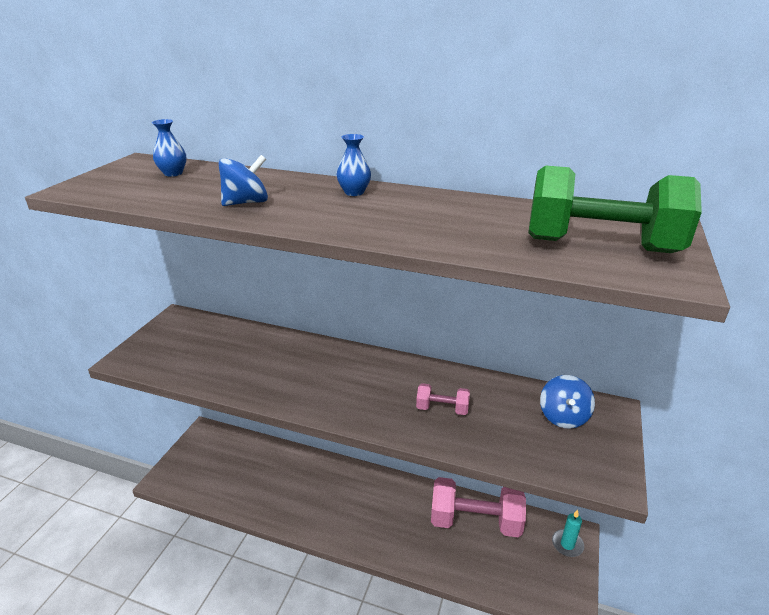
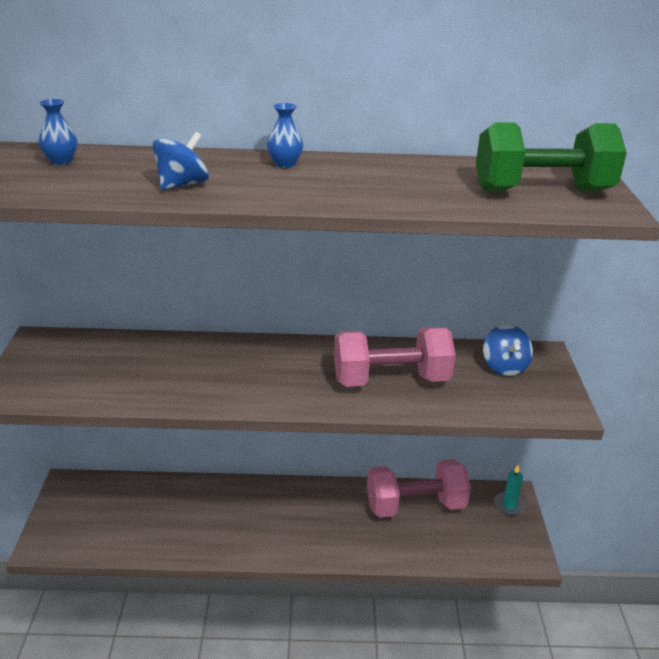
camera: 20 degrees left, 0 degrees up
(442, 409) = (391, 380): pink dumbbell -> pink dumbbell, size x2.12

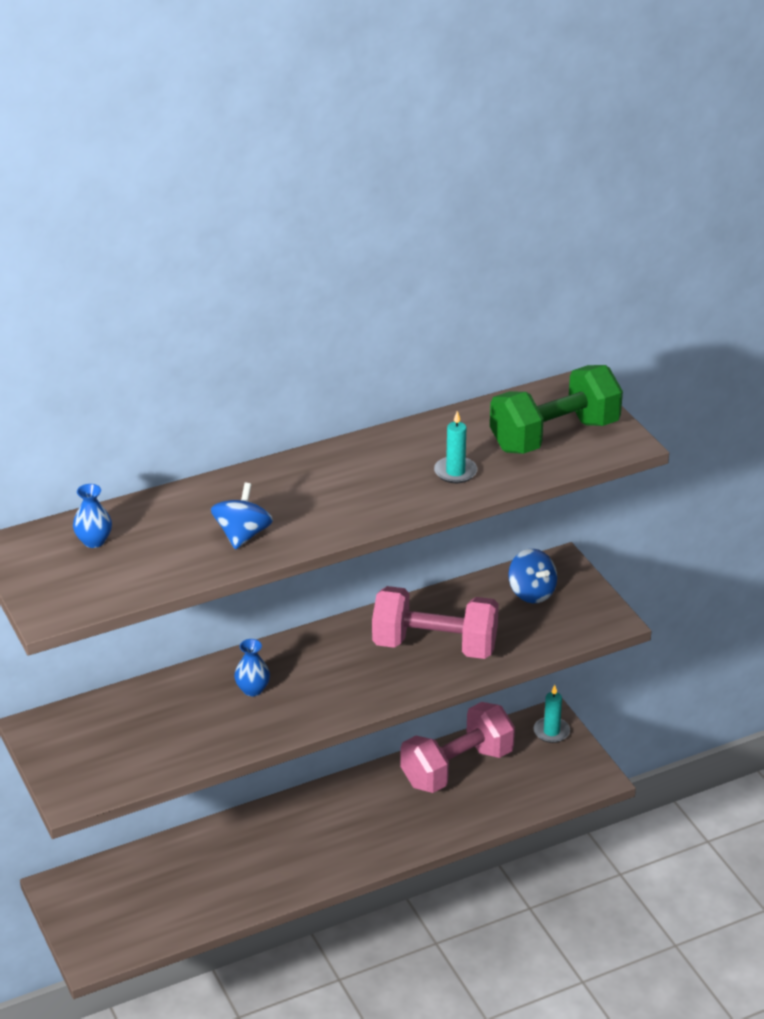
camera: 25 degrees left, 5 degrees up
(285, 164) = (305, 473): blue vase -> blue vase (252, 689)
(391, 380) = (434, 646): pink dumbbell -> pink dumbbell turned 45 degrees clockwise
(421, 191) = (455, 472): none -> turquoise candle

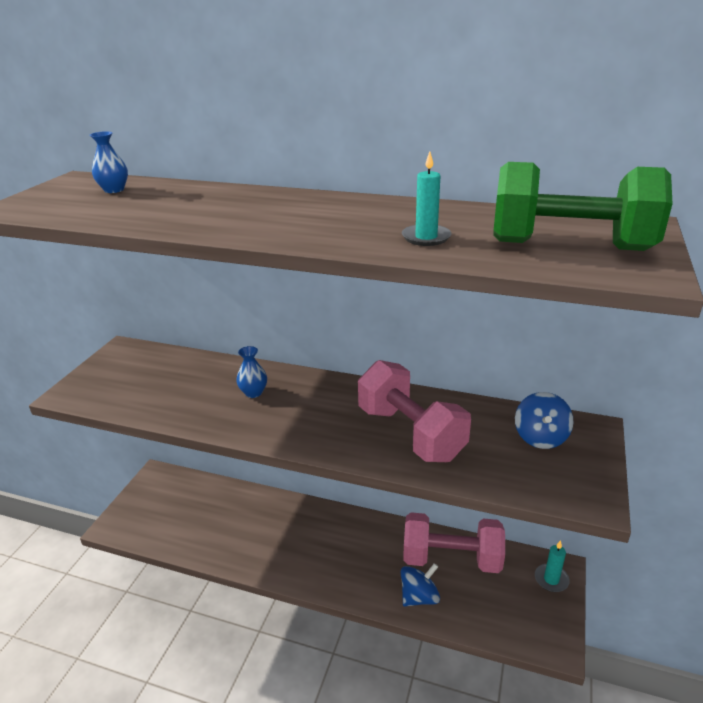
camera: 45 degrees right, 5 degrees down
(242, 535) = (193, 216): blue spinning top -> blue spinning top (419, 597)

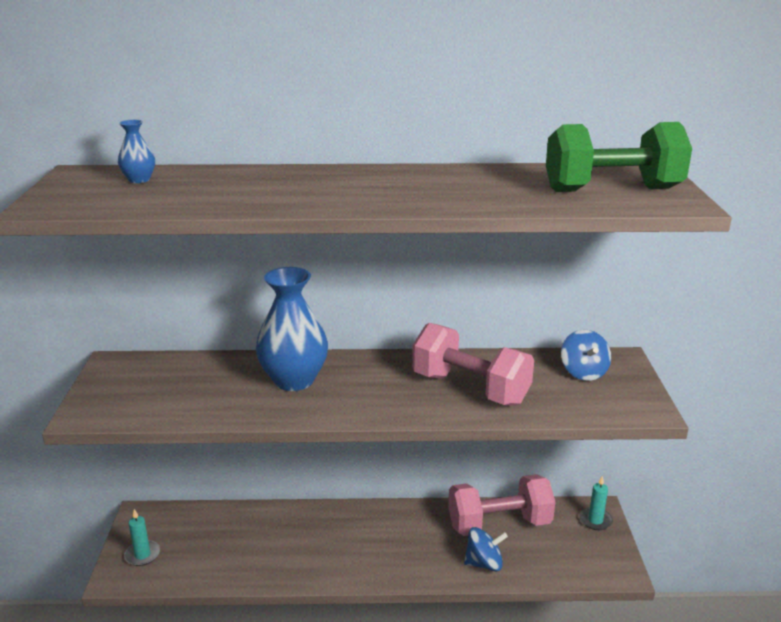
camera: 20 degrees left, 5 degrees down
(253, 392) = (294, 380): blue vase -> blue vase, size x2.20
(419, 597) = (484, 563): blue spinning top -> blue spinning top turned 45 degrees clockwise
(426, 237) = (494, 194): turquoise candle -> turquoise candle (142, 555)

